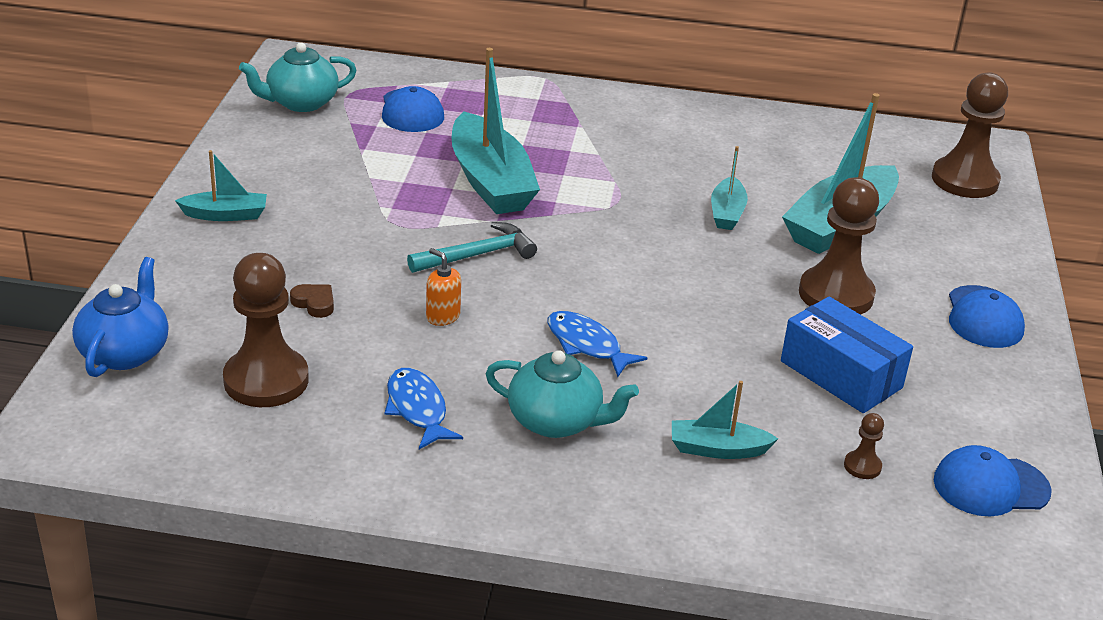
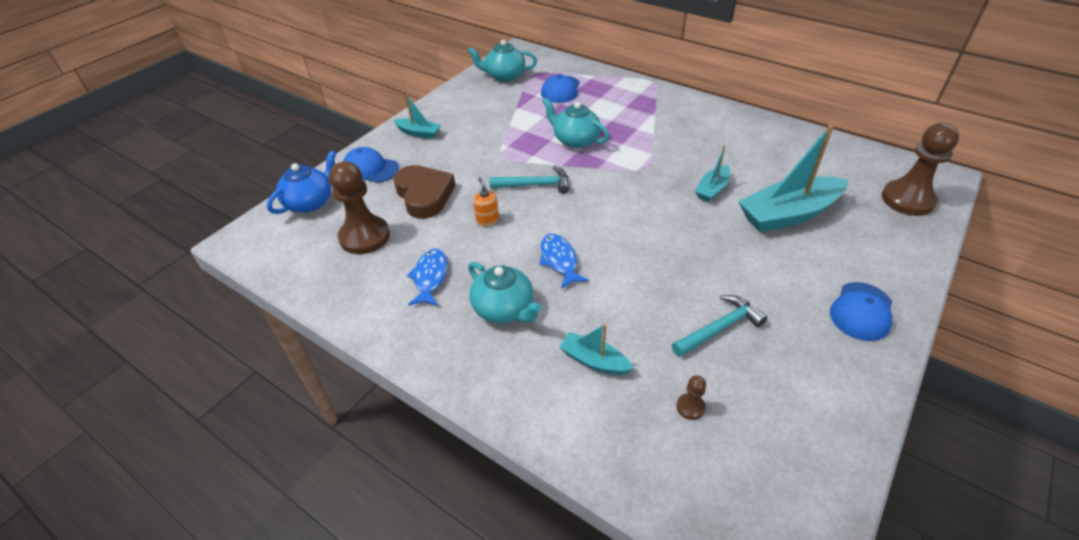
camera: 30 degrees right, 10 degrees up
(314, 303) = (424, 195): brown heart -> brown heart, size x2.35
(490, 181) = (575, 140): turquoise boat -> turquoise teapot
(836, 295) = (753, 265): brown pawn -> none
(841, 374) = (719, 328): blue box -> turquoise hammer
(990, 486) = (784, 458): blue cap -> blue cap (370, 169)

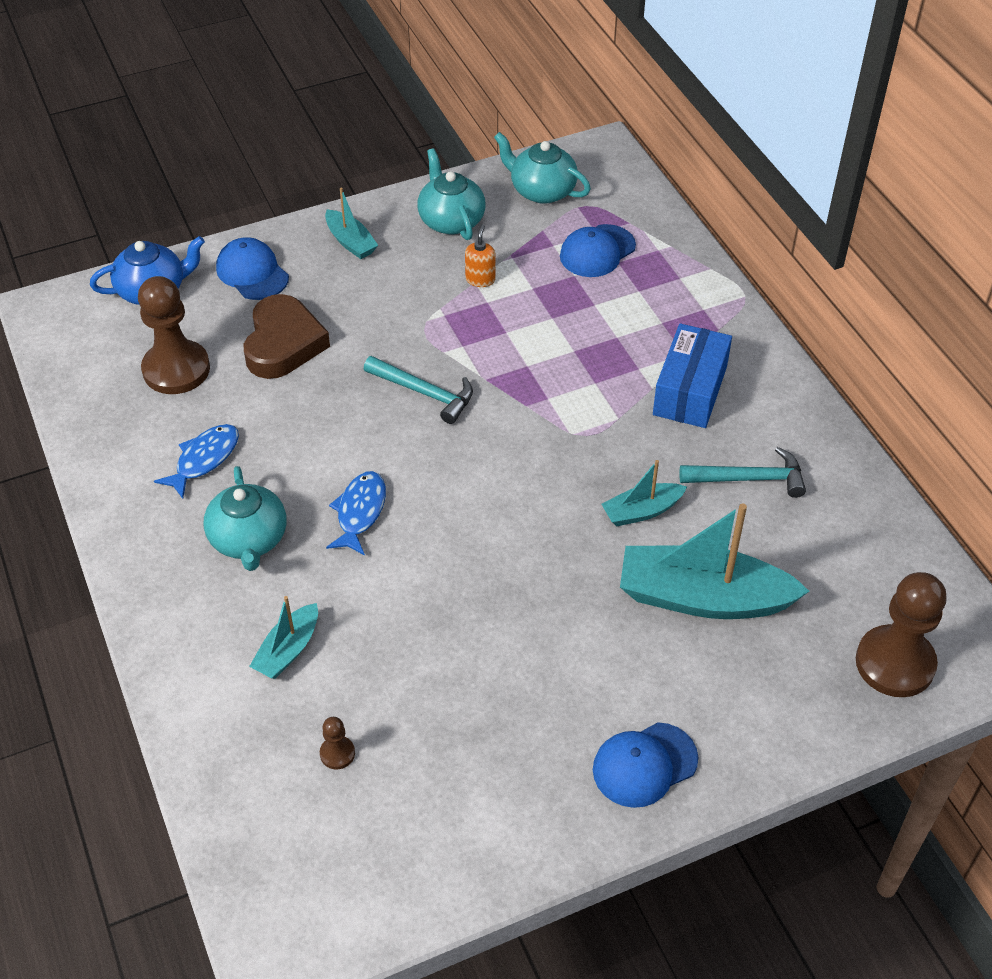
camera: 30 degrees right, 5 degrees up
(487, 220) = (326, 415): orange soap dispenser -> orange soap dispenser (480, 279)
(575, 140) = (538, 347): turquoise teapot -> turquoise teapot (451, 220)
(594, 361) = (288, 650): turquoise boat -> turquoise boat turned 120 degrees counterclockwise
(673, 128) = (690, 390): none -> blue box
(719, 328) = (456, 690): turquoise hammer -> turquoise hammer (749, 478)

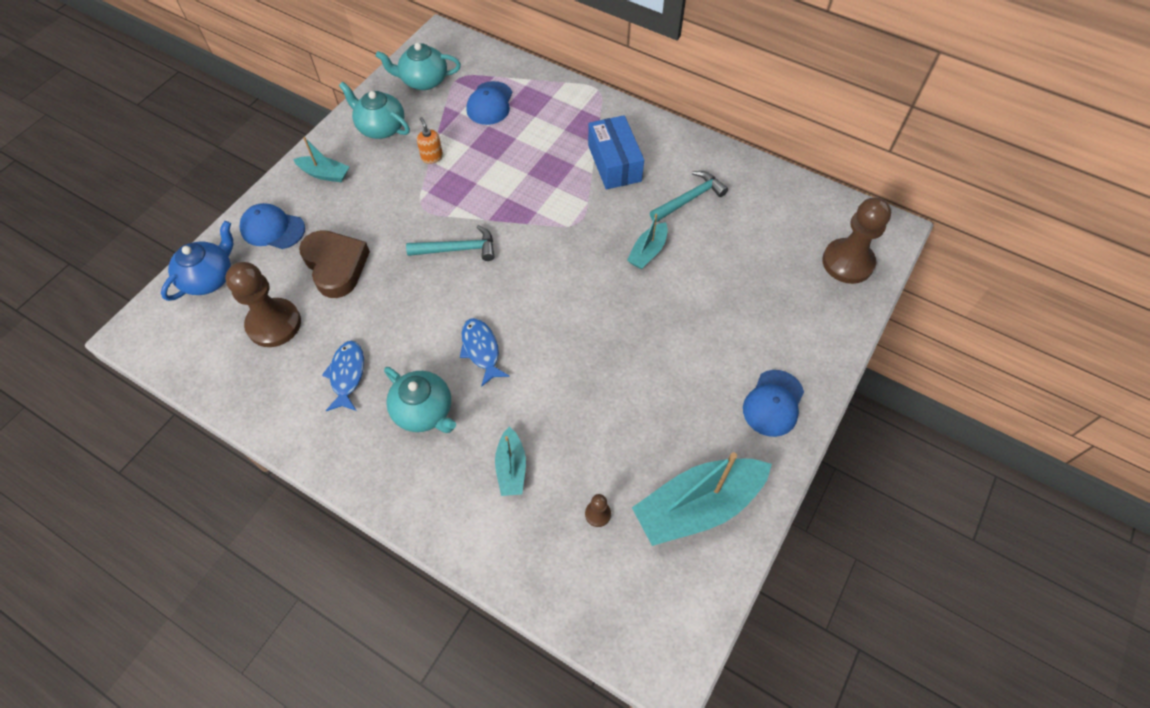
camera: 35 degrees left, 10 degrees up
(703, 598) = (723, 284): turquoise boat -> turquoise boat (698, 506)

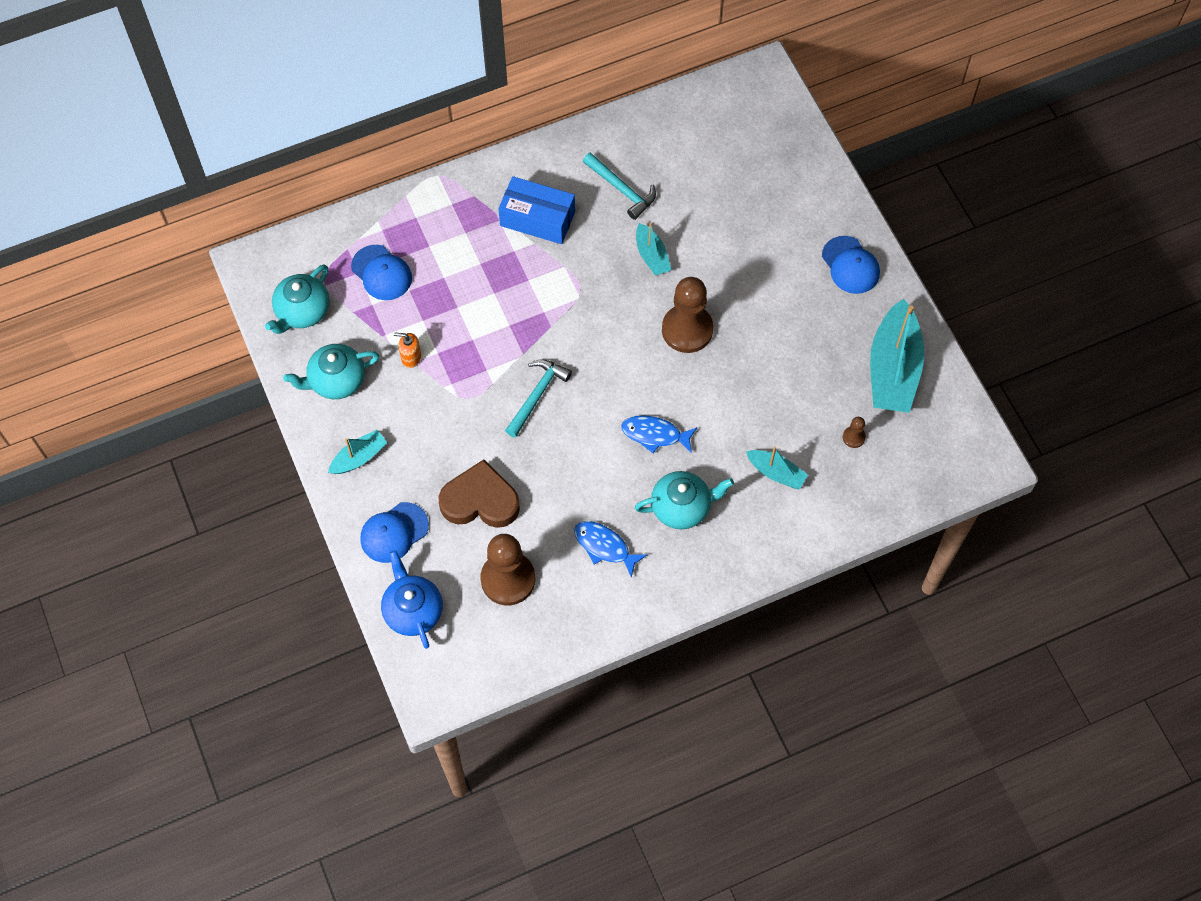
camera: 55 degrees left, 5 degrees up
(689, 199) = (622, 189): turquoise hammer -> turquoise hammer turned 135 degrees clockwise
(847, 262) = (770, 126): brown pawn -> brown pawn (687, 330)

